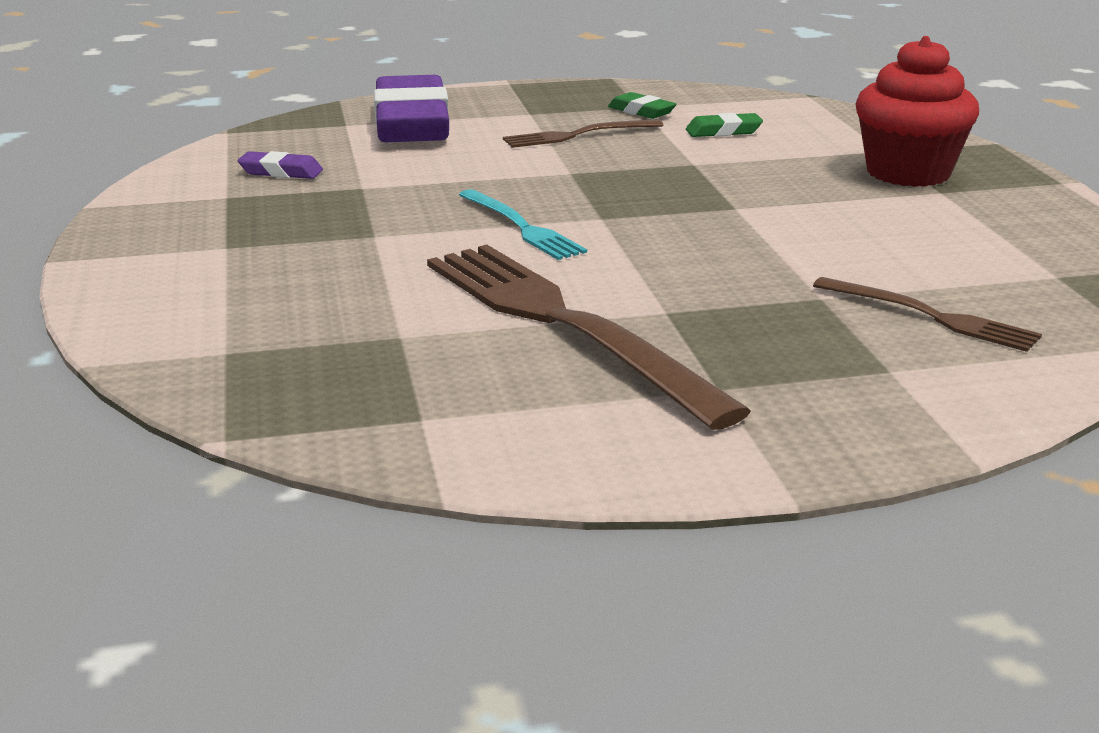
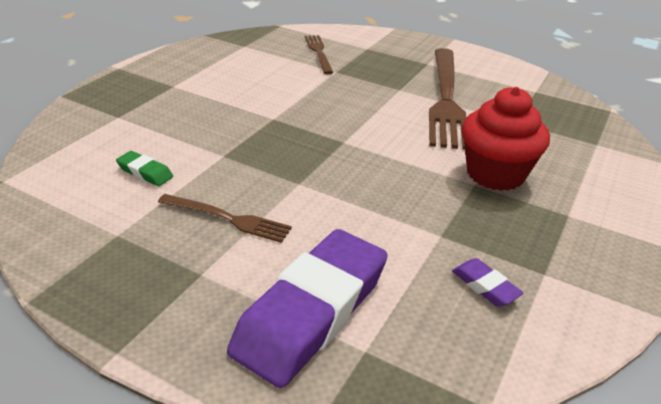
camera: 140 degrees left, 10 degrees up
(521, 227) = (392, 153): turquoise fork -> none
(641, 111) = (134, 224): green eraser -> none
(908, 173) = (155, 99): red cupcake -> red cupcake (495, 174)

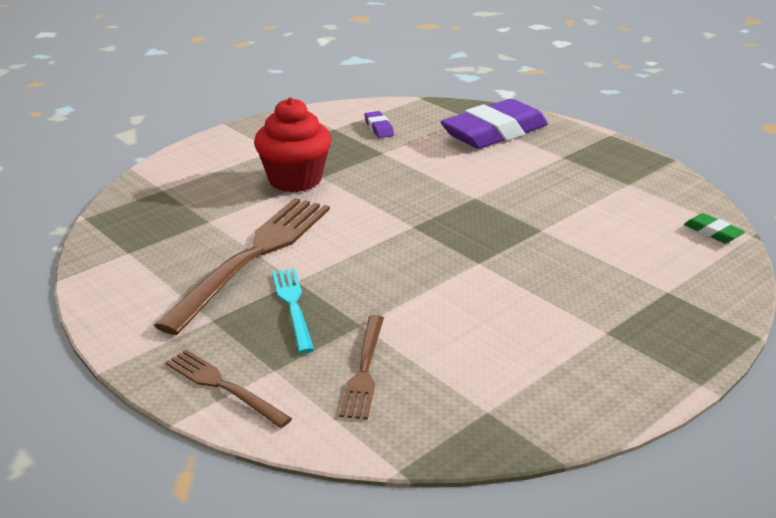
camera: 160 degrees left, 5 degrees down
(145, 172) = (617, 223): green eraser -> green eraser (712, 232)
(227, 218) = (542, 181): brown fork -> brown fork (224, 387)
(386, 74) = (293, 306): none -> turquoise fork

